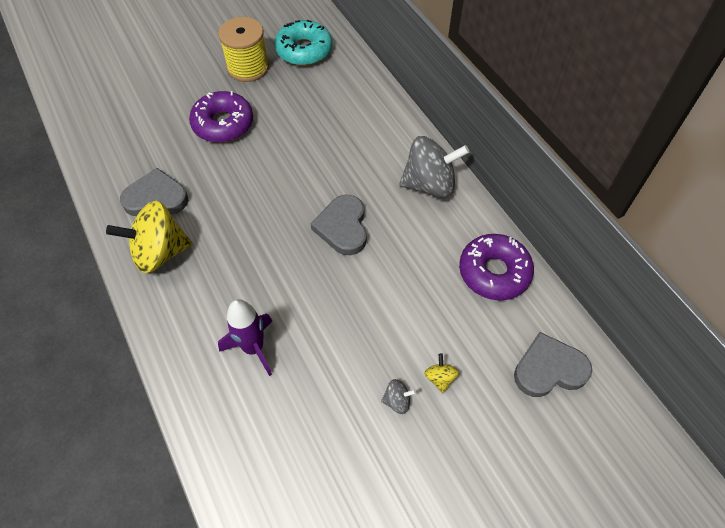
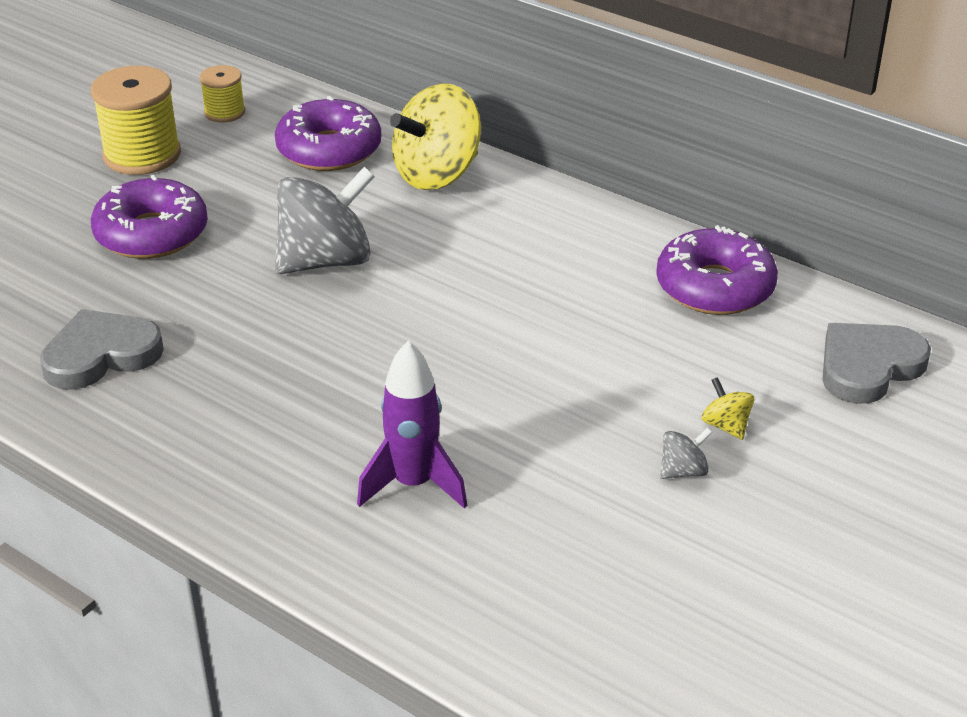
camera: 25 degrees left, 20 degrees down
(160, 252) = (161, 420): yellow spinning top -> yellow spinning top (437, 174)
(304, 50) = (224, 112): turquoise donut -> yellow spool
(342, 95) = (329, 150): none -> purple donut
(343, 227) = (449, 302): grey heart -> none
(429, 184) = (547, 217): grey spinning top -> grey spinning top (325, 261)

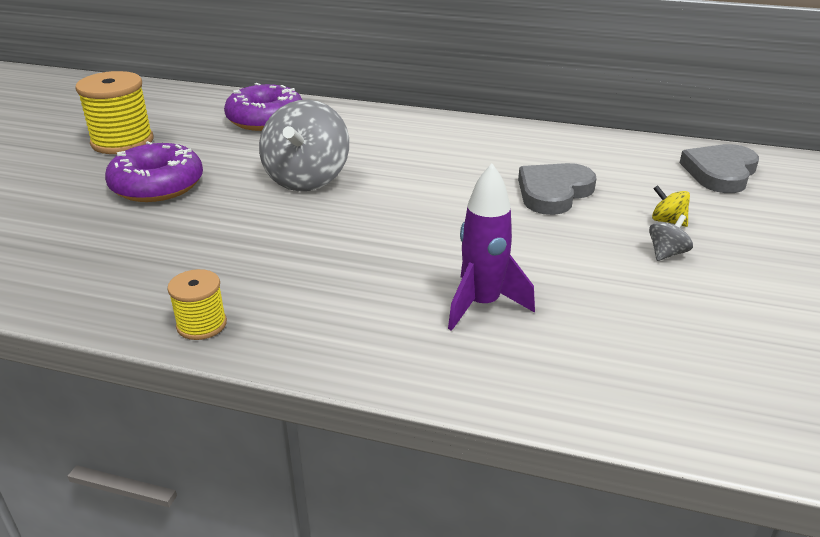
camera: 20 degrees left, 5 degrees down
(101, 355) = (158, 270): grey heart -> grey heart (553, 192)
(224, 112) = (174, 110): yellow spool -> yellow spool (201, 325)
(325, 261) = (307, 179): grey spinning top -> grey spinning top turned 150 degrees clockwise
(437, 174) = (353, 121): yellow spinning top -> none
(714, 287) = (586, 149): purple donut -> none

